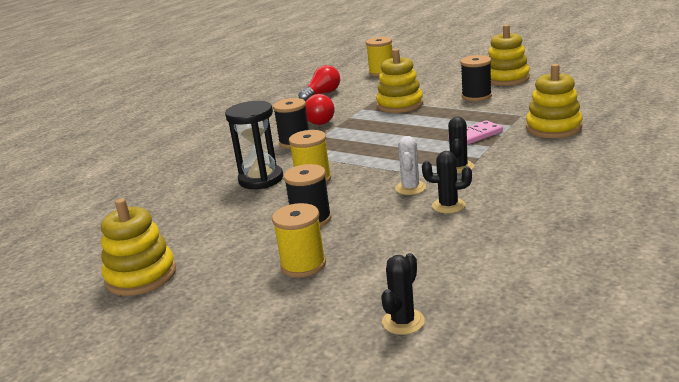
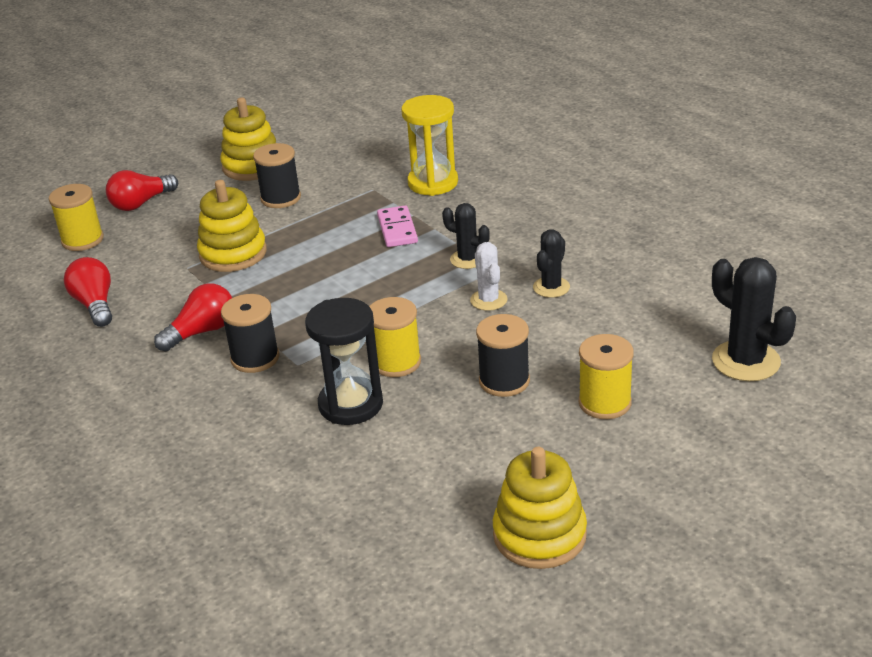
camera: 70 degrees left, 10 degrees up
(403, 322) = (746, 361): black cactus -> black cactus, size x1.64
(410, 188) = (488, 300): white cactus -> white cactus turned 45 degrees clockwise
(432, 71) = (141, 203): none -> red light bulb
(553, 128) = (433, 183): yellow stacking toy -> yellow hourglass

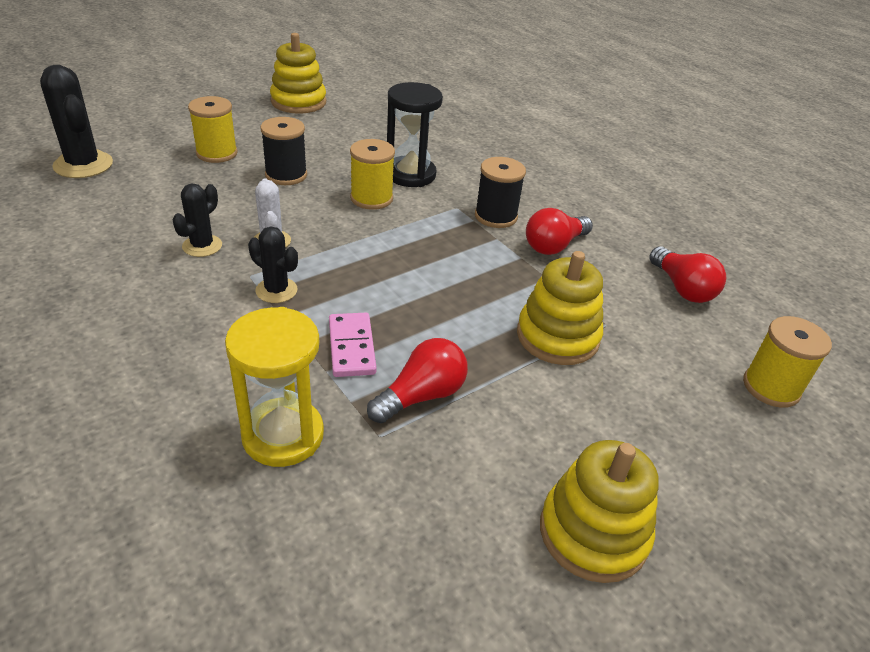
camera: 175 degrees right, 5 degrees up
(141, 203) = (738, 455): red light bulb -> red light bulb (421, 396)
(281, 198) = (521, 434): black spool -> none

